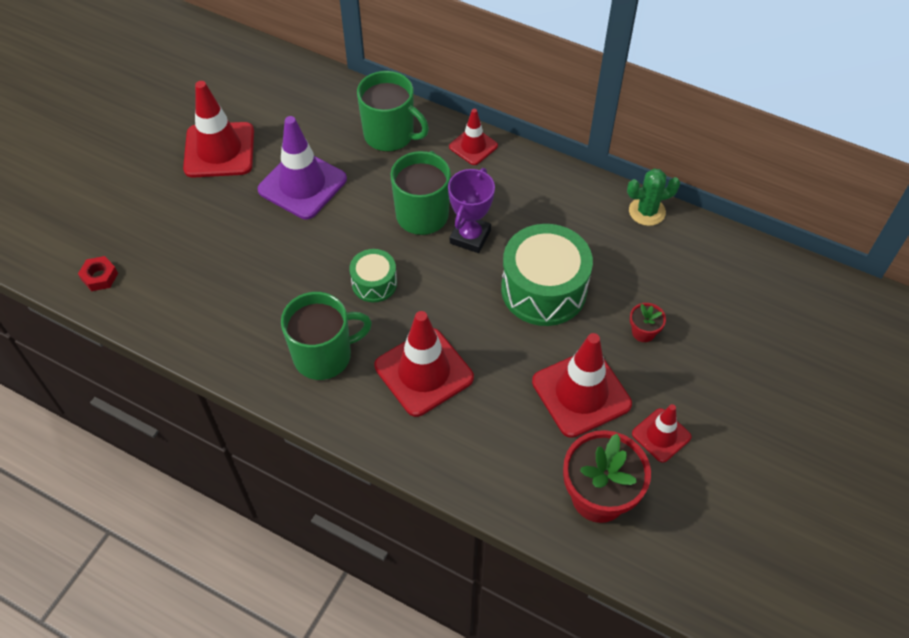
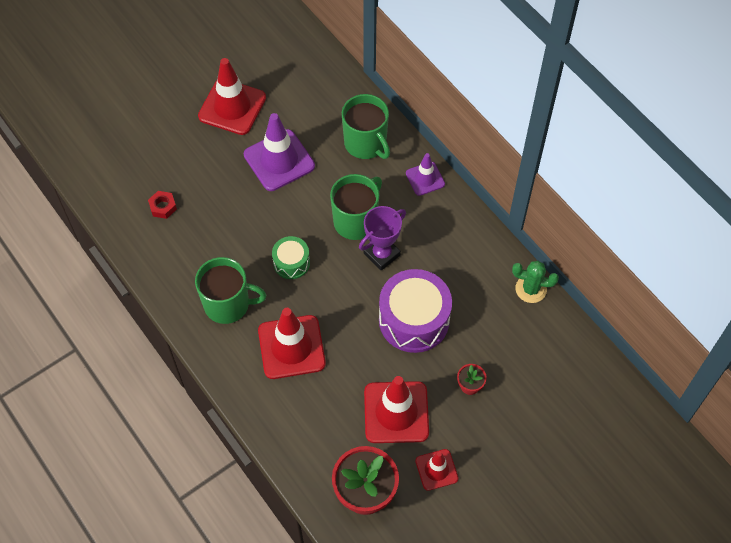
camera: 25 degrees right, 5 degrees up
(100, 277) = (102, 178): red nut -> red nut (163, 207)
(473, 146) = (425, 178): red traffic cone -> purple traffic cone
(544, 289) = (414, 320): green drum -> purple drum

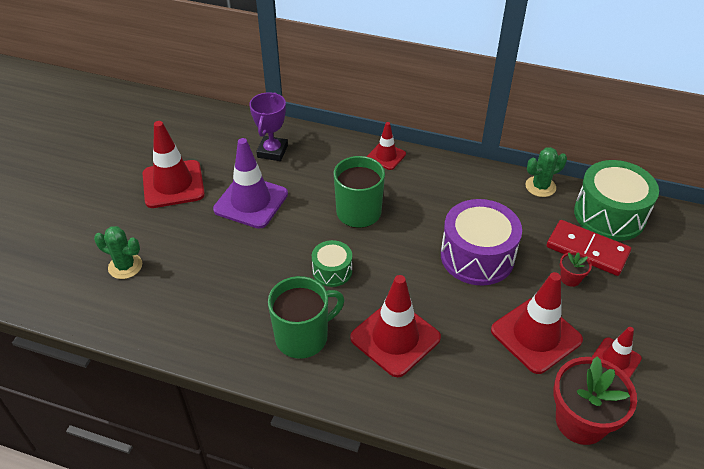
camera: 35 degrees left, 15 degrees down
(147, 166) = (125, 266): none -> green cactus
(163, 207) = (168, 291): red nut -> none
(366, 143) = (315, 156): green mug -> none
(381, 254) = (403, 224): purple trophy -> purple trophy (272, 151)
(425, 178) = (386, 156): purple traffic cone -> red traffic cone
(509, 371) = (587, 250): none -> red domino
(563, 352) = (609, 215): none -> green drum

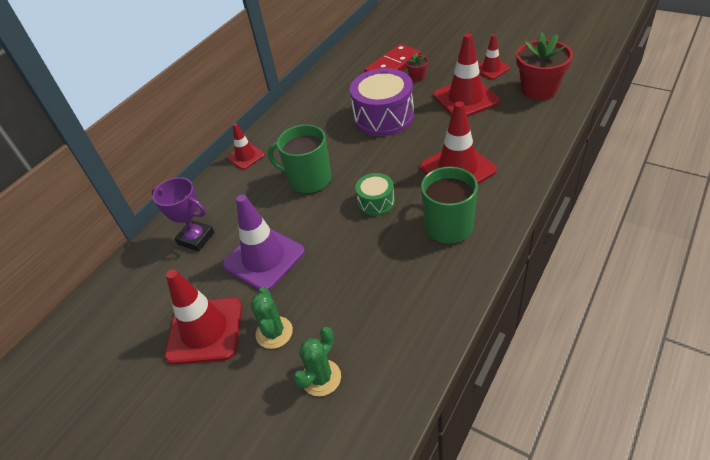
camera: 70 degrees left, 0 degrees up
(540, 187) = (322, 77): green cactus -> green cactus (274, 332)
(609, 215) = (362, 51): green drum -> none

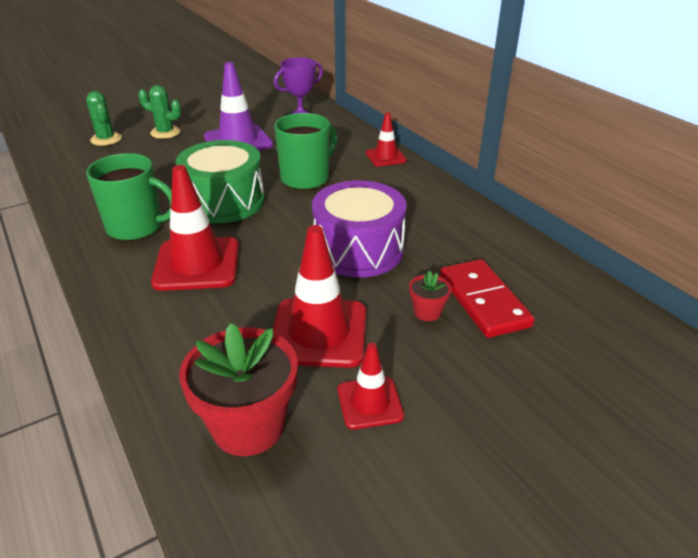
camera: 110 degrees right, 10 degrees down
(205, 331) = (206, 114): red traffic cone -> none
(376, 202) = (224, 202): green drum -> green drum, size x1.88

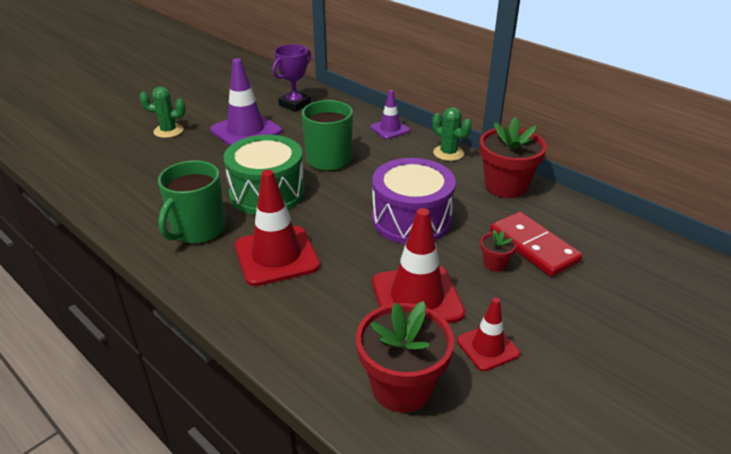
camera: 15 degrees left, 0 degrees up
(106, 139) = (111, 145): green cactus -> green cactus (448, 153)
(136, 227) = (198, 230): green mug -> green mug turned 120 degrees clockwise
(385, 157) = (390, 129): red traffic cone -> purple traffic cone
(484, 231) = (505, 186): none -> red flower pot

